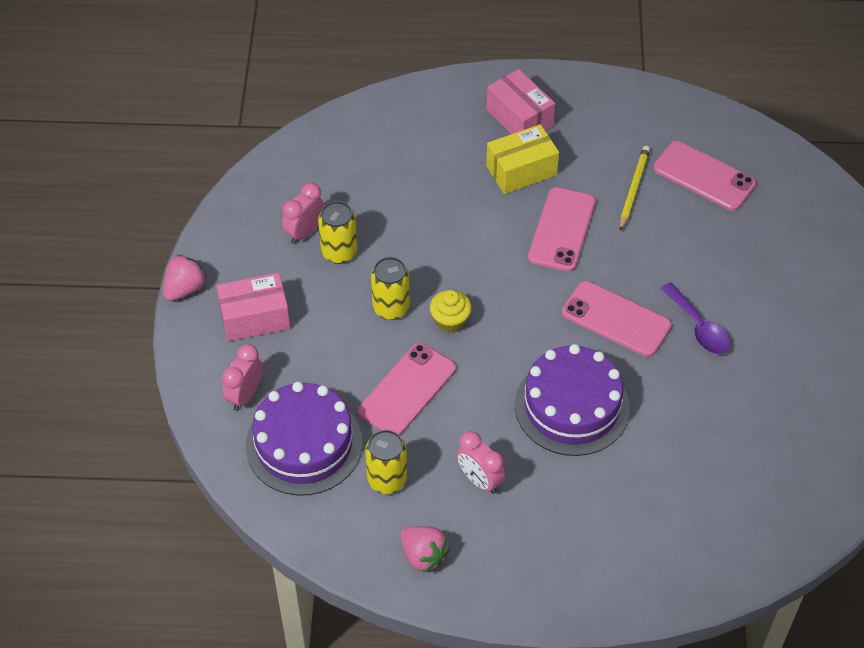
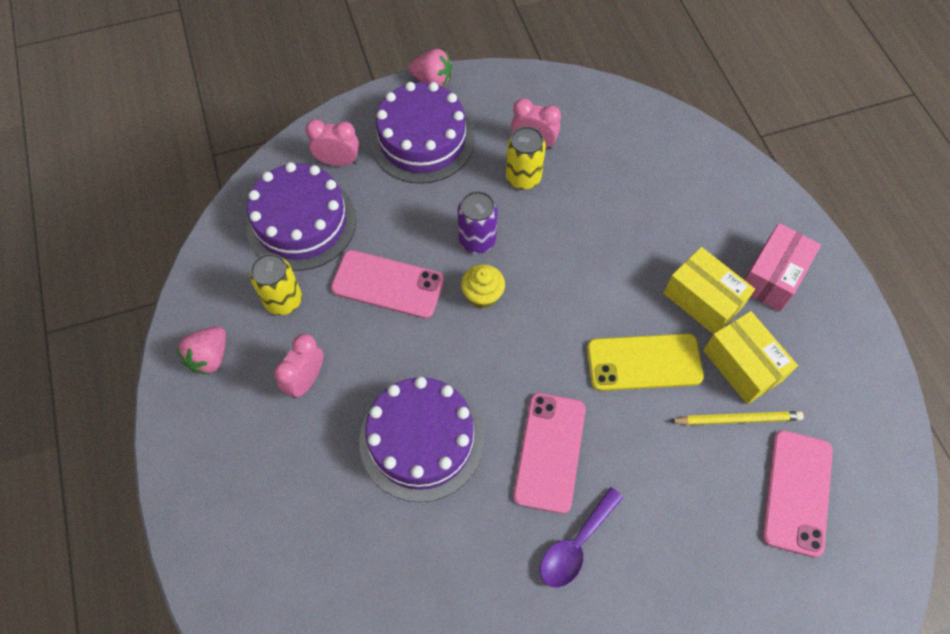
camera: 70 degrees right, 10 degrees up
(255, 318) = (422, 140): pink box -> purple cake
(391, 308) = (477, 240): yellow can -> purple can
(562, 230) = (644, 362): pink phone -> yellow phone
(589, 168) = (742, 365): none -> yellow box

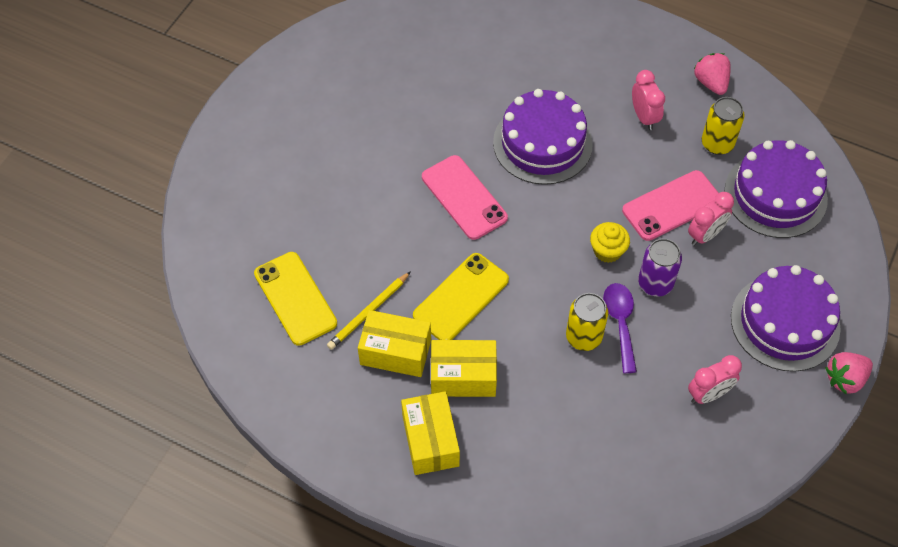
camera: 135 degrees right, 5 degrees down
(338, 161) = (814, 254): pink clock -> pink clock (705, 235)
(523, 177) = (682, 359): yellow can -> yellow can (583, 337)
(575, 545) = (400, 165): purple spoon -> purple spoon (620, 323)
(772, 276) = (430, 440): pink box -> yellow box
(797, 492) = (295, 298): pink phone -> yellow phone

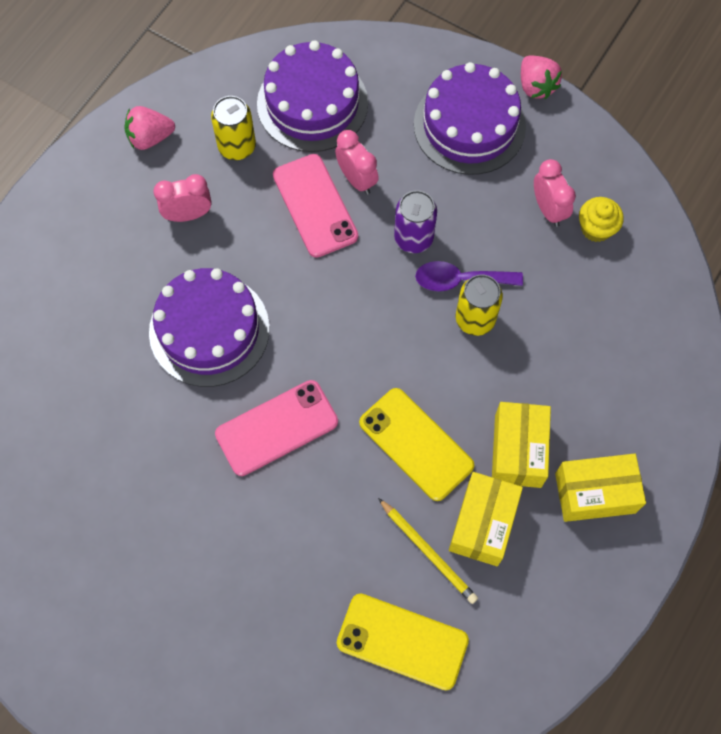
camera: 85 degrees left, 10 degrees up
(295, 298) = (402, 641): yellow phone -> yellow phone turned 45 degrees clockwise
(607, 251) = (367, 280): yellow cupcake -> yellow cupcake (596, 228)

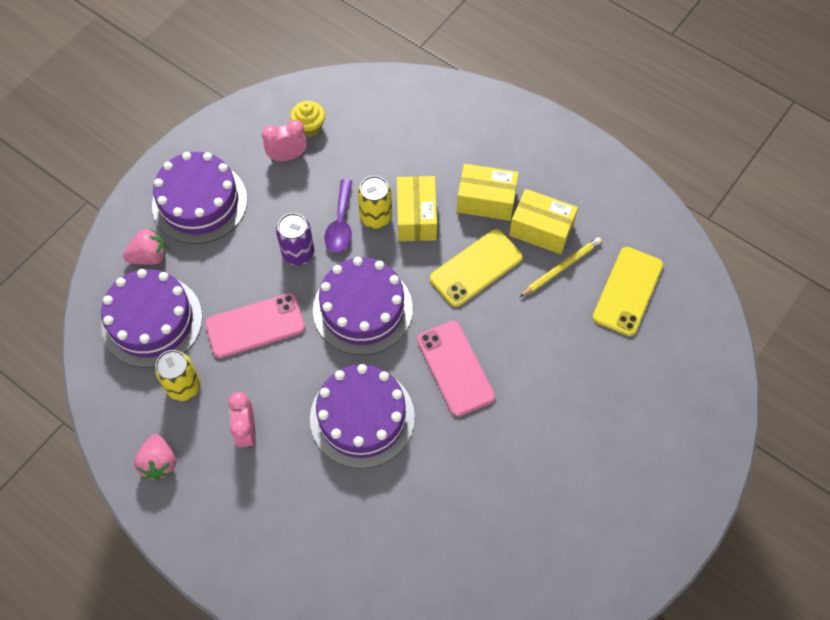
camera: 85 degrees left, 5 degrees down
(346, 317) = (362, 309): none -> purple cake
(357, 179) = (235, 291): pink clock -> none
(536, 86) = (172, 151): pink strawberry -> pink strawberry (149, 256)
(595, 493) = (521, 156): yellow box -> yellow box (416, 217)

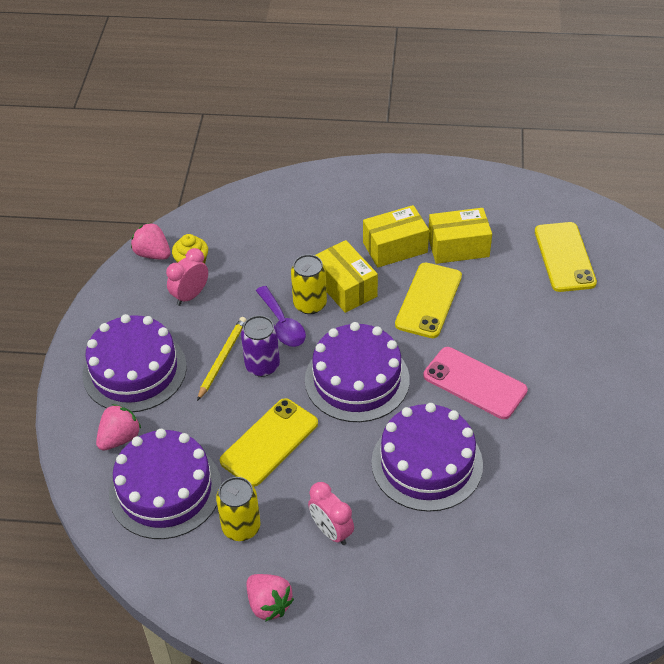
camera: 30 degrees left, 15 degrees down
(255, 326) = (269, 442): pink phone -> yellow phone
(285, 100) = (153, 254): none -> pink strawberry
(561, 268) = (498, 266): yellow pencil -> yellow pencil (222, 359)

